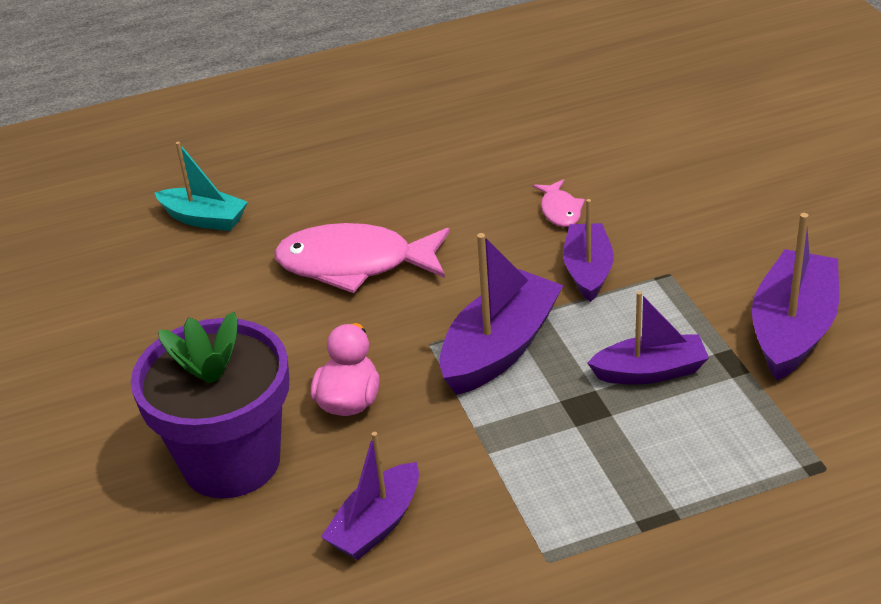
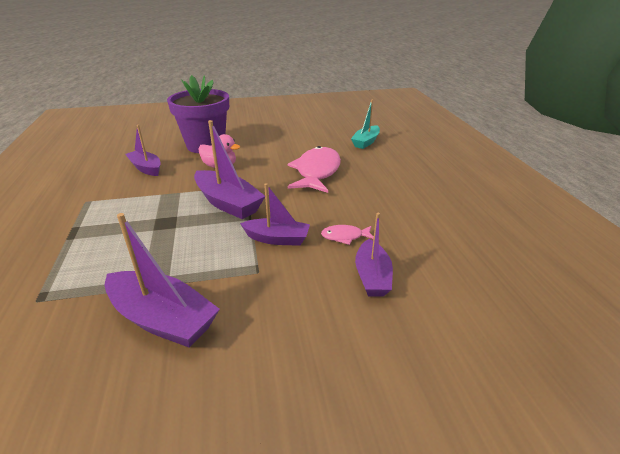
camera: 95 degrees right, 5 degrees down
(650, 372) = (173, 247): purple boat -> purple boat (372, 276)

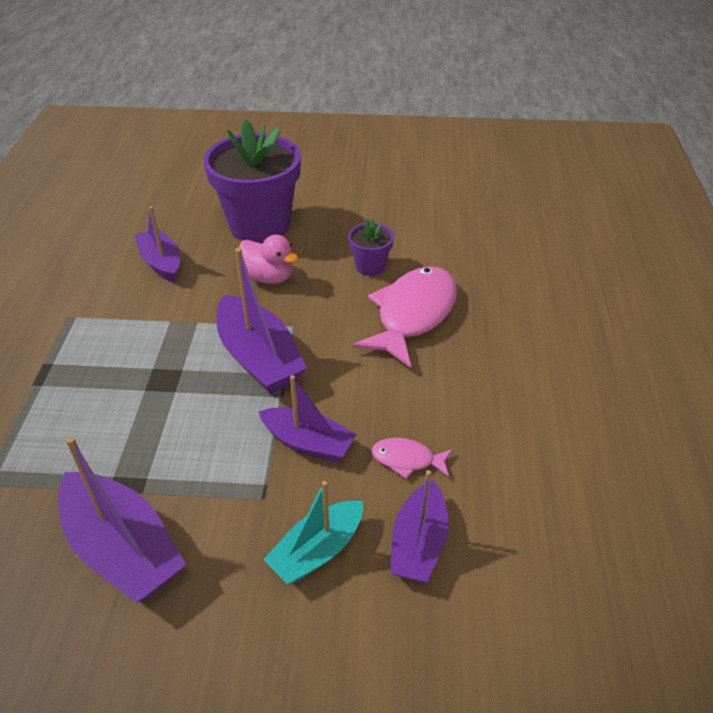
camera: 15 degrees right, 10 degrees up
(282, 155) = (370, 267): none -> purple flower pot
(366, 142) = (519, 258): turquoise boat -> turquoise boat (317, 551)

